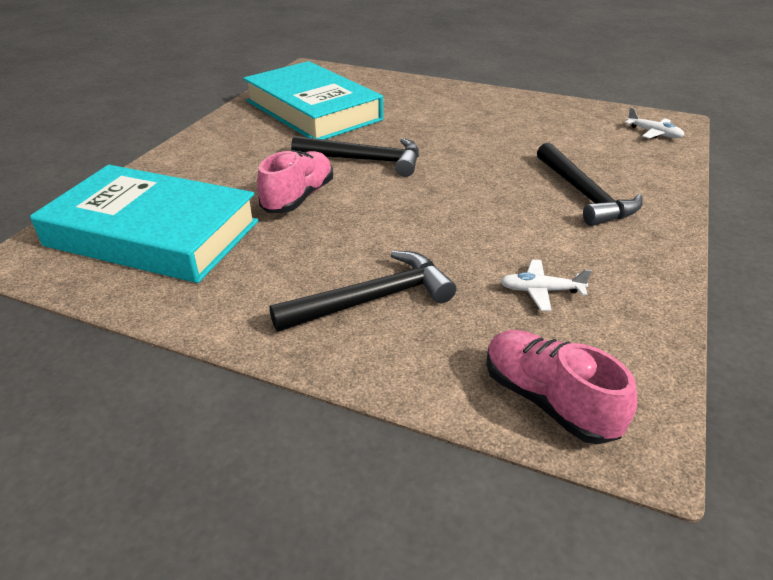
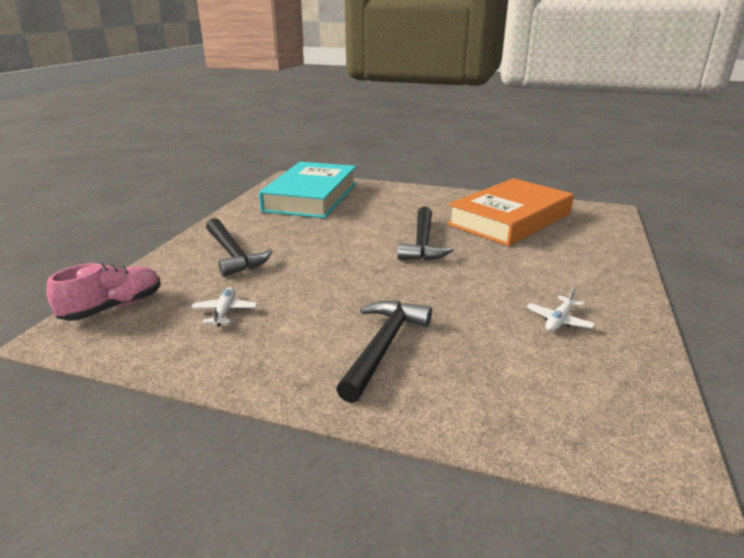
camera: 85 degrees right, 10 degrees down
(298, 197) = (357, 226): pink shoe -> none
(313, 110) = (510, 219): turquoise book -> orange book
(584, 194) = (383, 346): black hammer -> black hammer turned 135 degrees clockwise
(654, 133) = (594, 431): white plane -> white plane (559, 320)

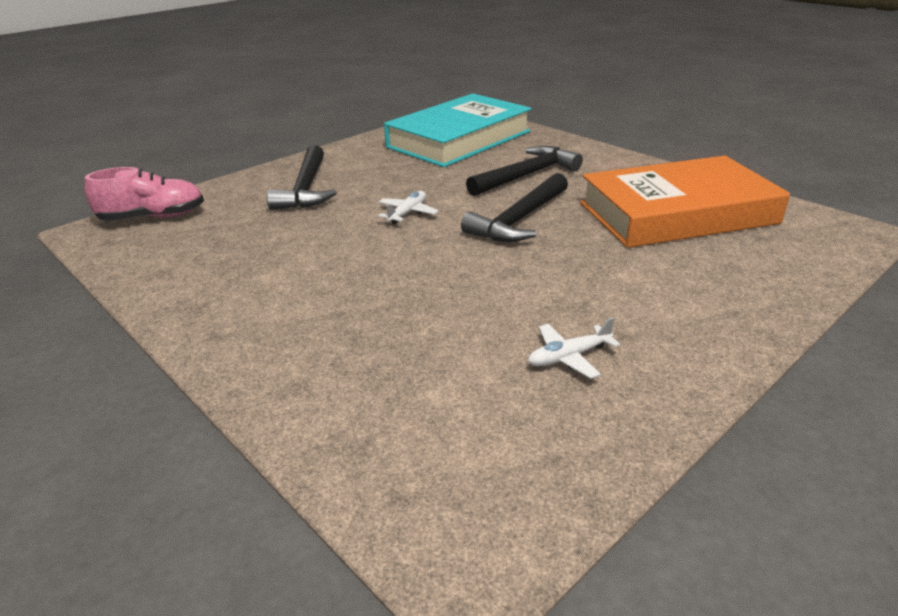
camera: 30 degrees right, 5 degrees up
(225, 312) = (232, 245): white plane -> white plane (407, 213)
(383, 346) = (331, 323): black hammer -> black hammer (526, 175)

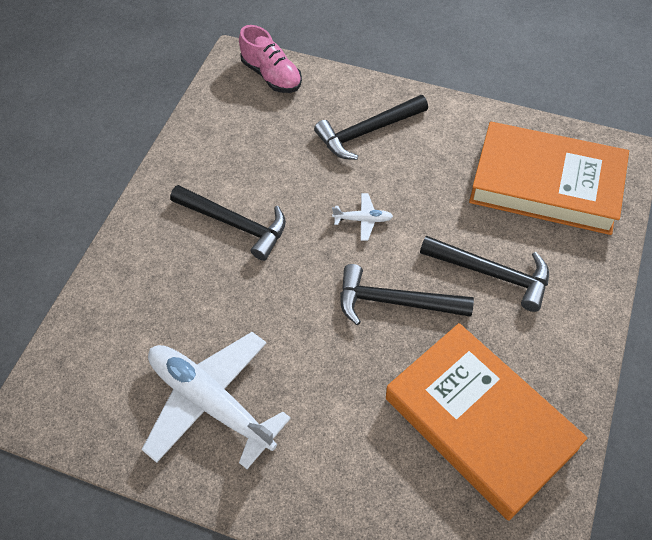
camera: 65 degrees right, 25 degrees up
(325, 283) = (235, 224): none -> black hammer
(459, 139) = (546, 184): turquoise book -> orange book
(568, 357) = (210, 402): white plane -> white plane, size x2.41

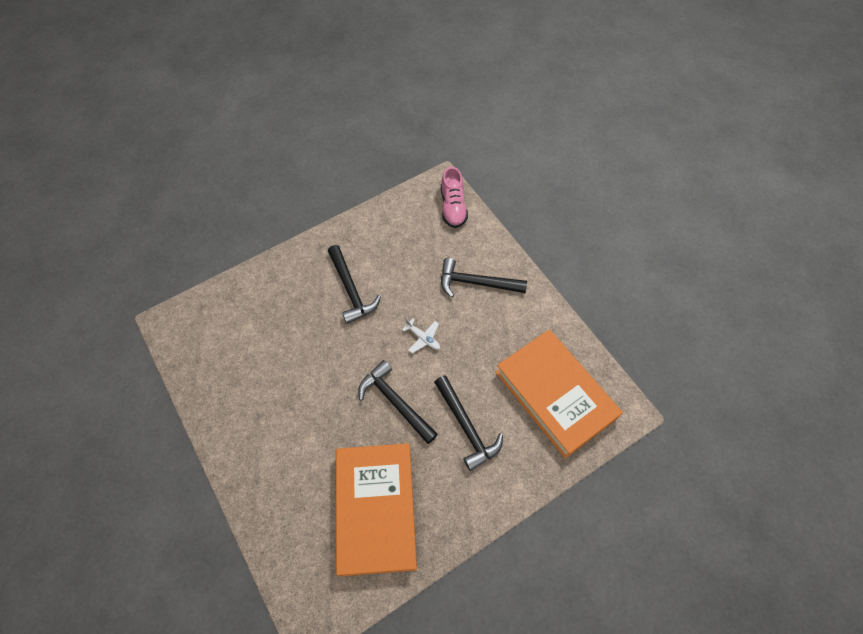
camera: 35 degrees right, 5 degrees up
(210, 402) = (251, 385): white plane -> none

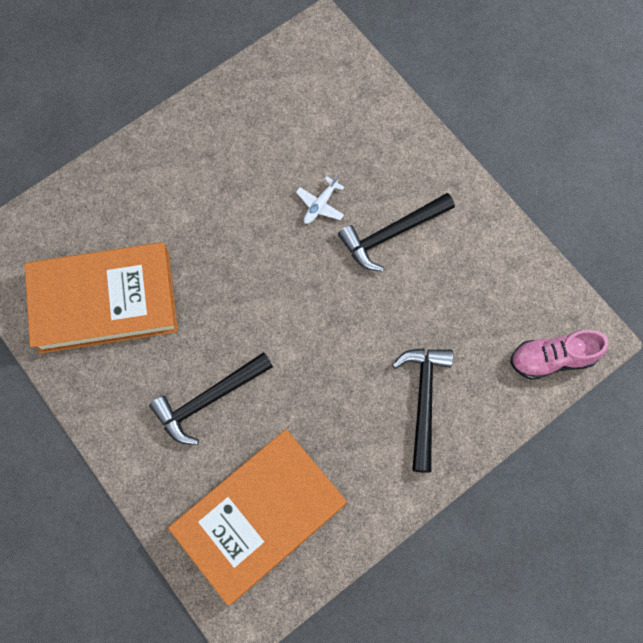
camera: 85 degrees right, 10 degrees up
(395, 402) = (237, 308): black hammer -> none
(423, 338) = (329, 334): white plane -> white plane (320, 205)

